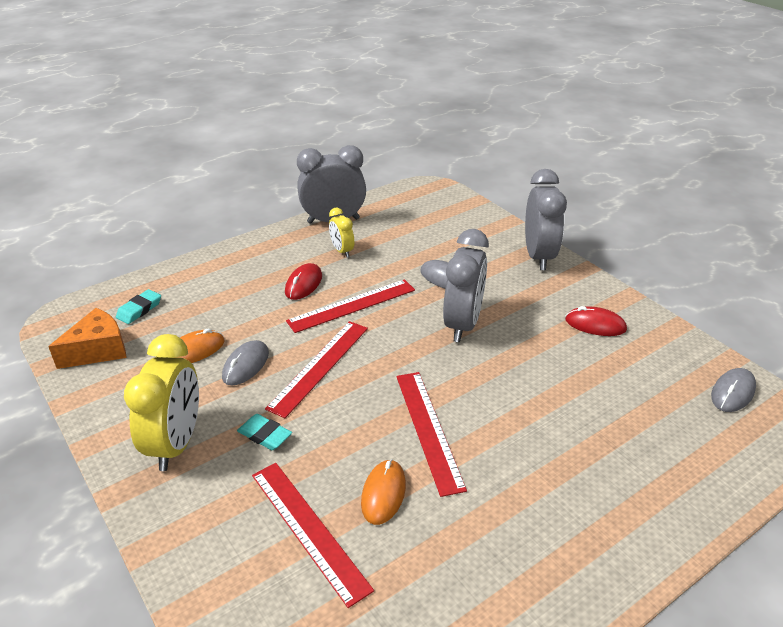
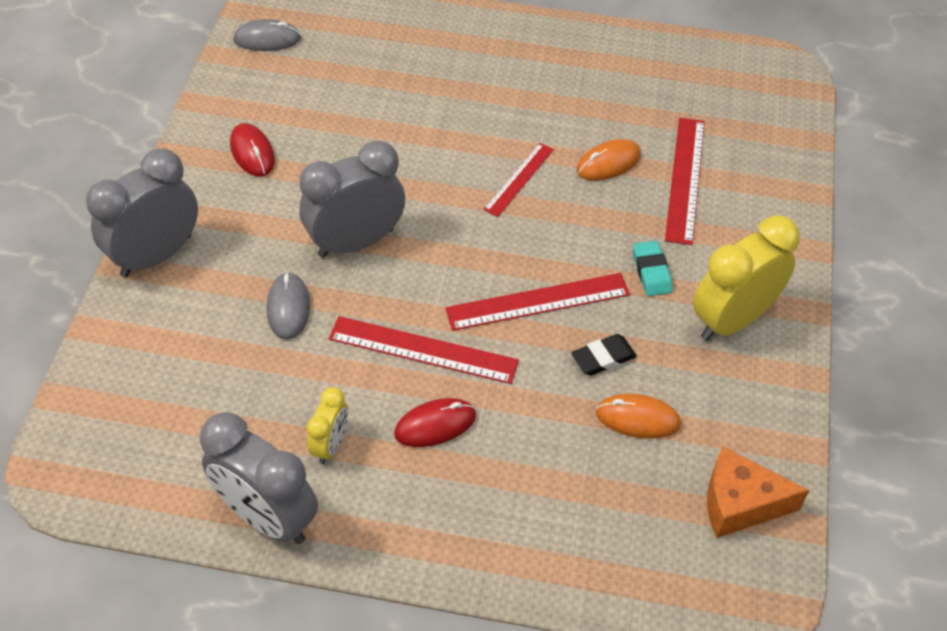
camera: 135 degrees left, 15 degrees up
(139, 309) = (653, 540): turquoise eraser -> none
(246, 365) = (603, 358): grey mouse -> black eraser
(428, 429) = (519, 179): red ruler -> red ruler, size x0.64

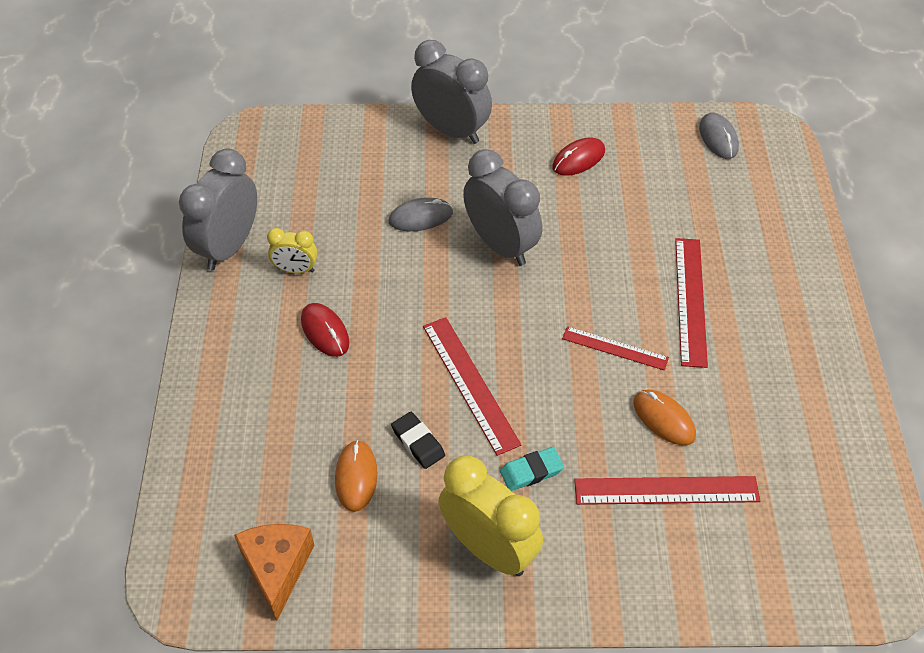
camera: 80 degrees right, 0 degrees up
(423, 350) = (398, 310): red ruler -> red ruler (690, 300)

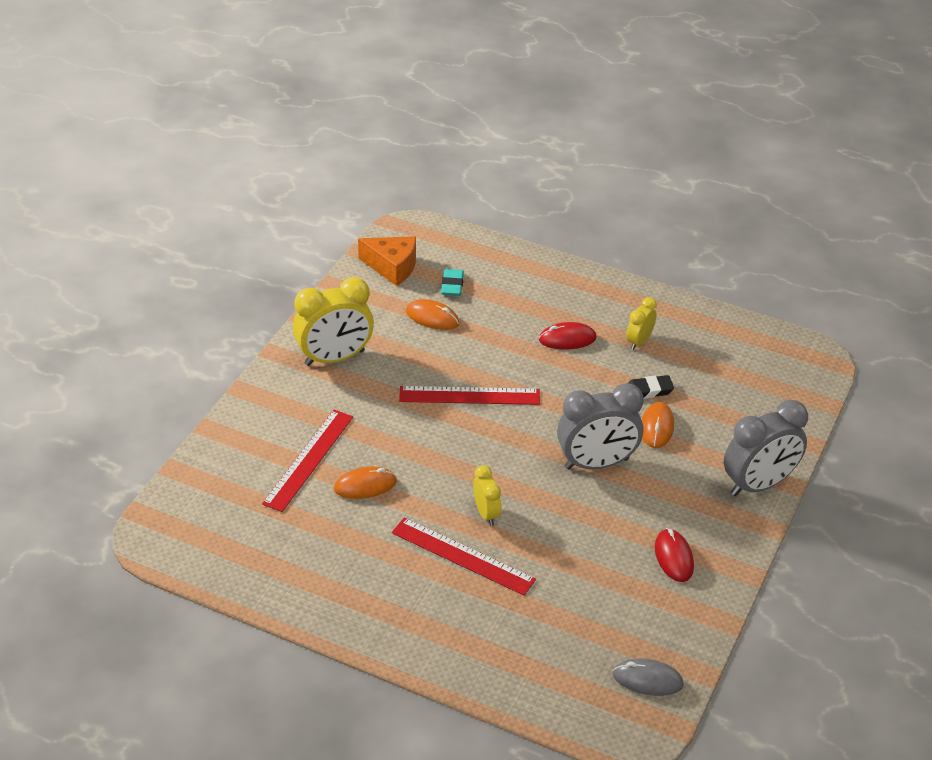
camera: 115 degrees right, 10 degrees down
(229, 247) = (684, 314): grey clock -> none
(418, 442) = (438, 353): black eraser -> black eraser (648, 390)
(420, 217) = (657, 427): grey mouse -> orange mouse
(531, 471) = (375, 399): turquoise eraser -> turquoise eraser (452, 285)
(615, 348) = (447, 487): red ruler -> none
(625, 303) = (486, 513): none -> yellow clock

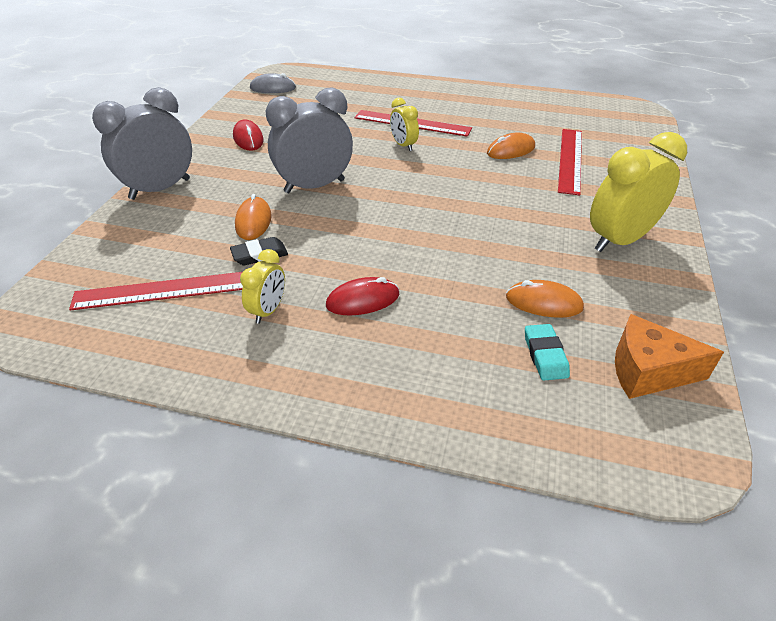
camera: 170 degrees right, 0 degrees up
(469, 395) = (455, 224): red ruler -> red ruler (163, 290)

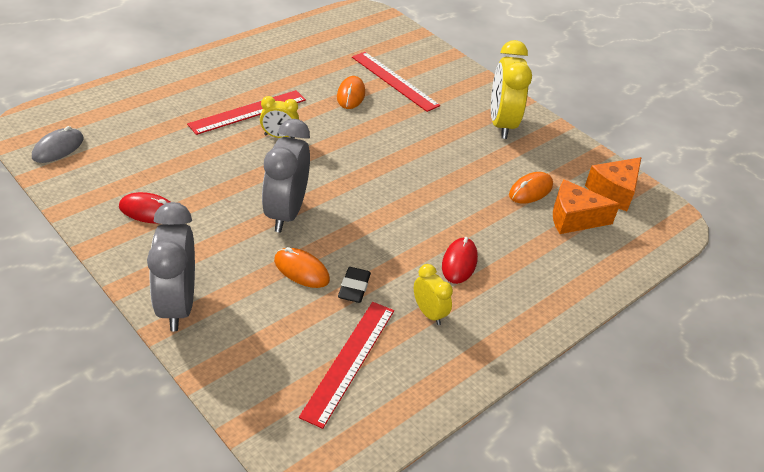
camera: 60 degrees left, 0 degrees up
(545, 355) = (573, 218): turquoise eraser -> orange cheese

